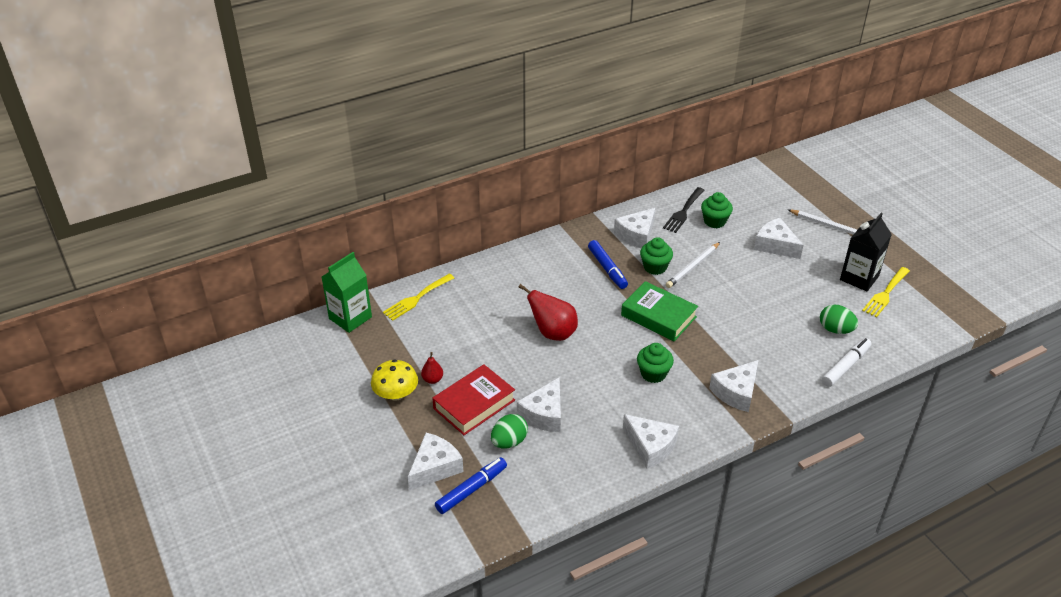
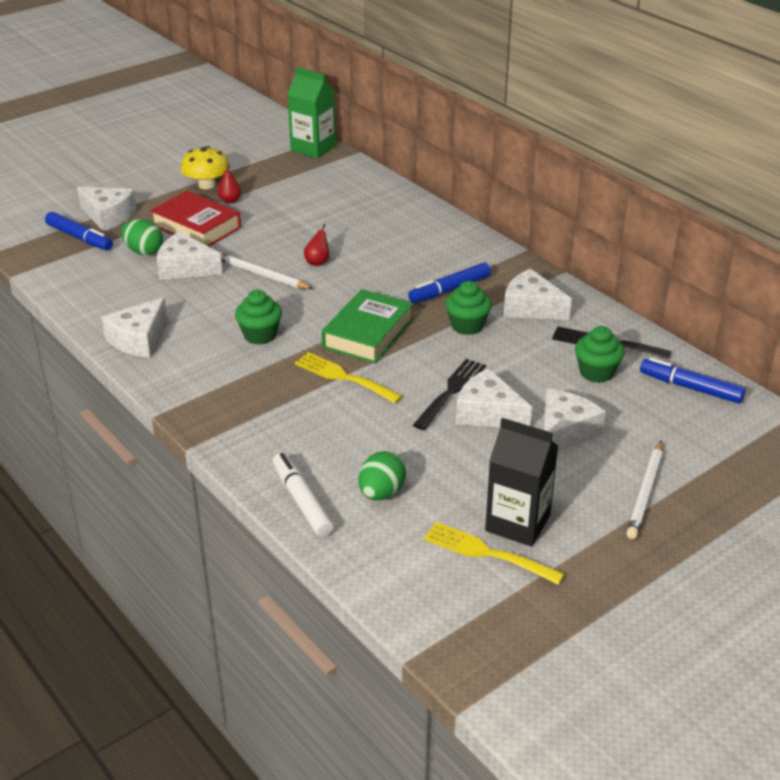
camera: 80 degrees right, 5 degrees down
(416, 298) = (353, 177): yellow fork -> yellow fork (343, 377)
(553, 333) = (317, 262): red pear -> red pear, size x0.51
(693, 267) = (480, 357): white pencil -> white pencil (262, 274)
(731, 285) = (451, 391): none -> black fork
(733, 189) = (691, 388): none -> blue marker
(736, 392) = (235, 400): white cheese -> white cheese (488, 413)
(845, 366) = (302, 501): white marker -> white marker turned 150 degrees counterclockwise

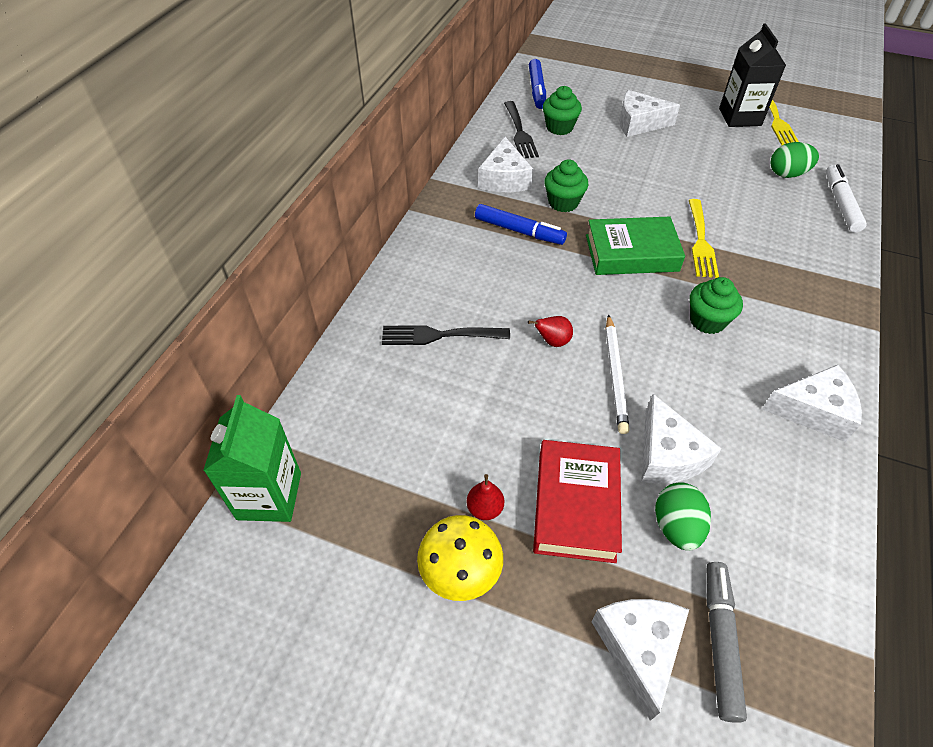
camera: 120 degrees left, 15 degrees up
(79, 238) = (719, 642): blue marker -> grey marker
(302, 501) = (840, 204): white marker -> white marker turned 150 degrees clockwise
(451, 391) = (653, 182): black fork -> black fork (439, 335)
(488, 413) = (657, 158): white cheese -> none
(645, 492) = (657, 84): white pencil -> none

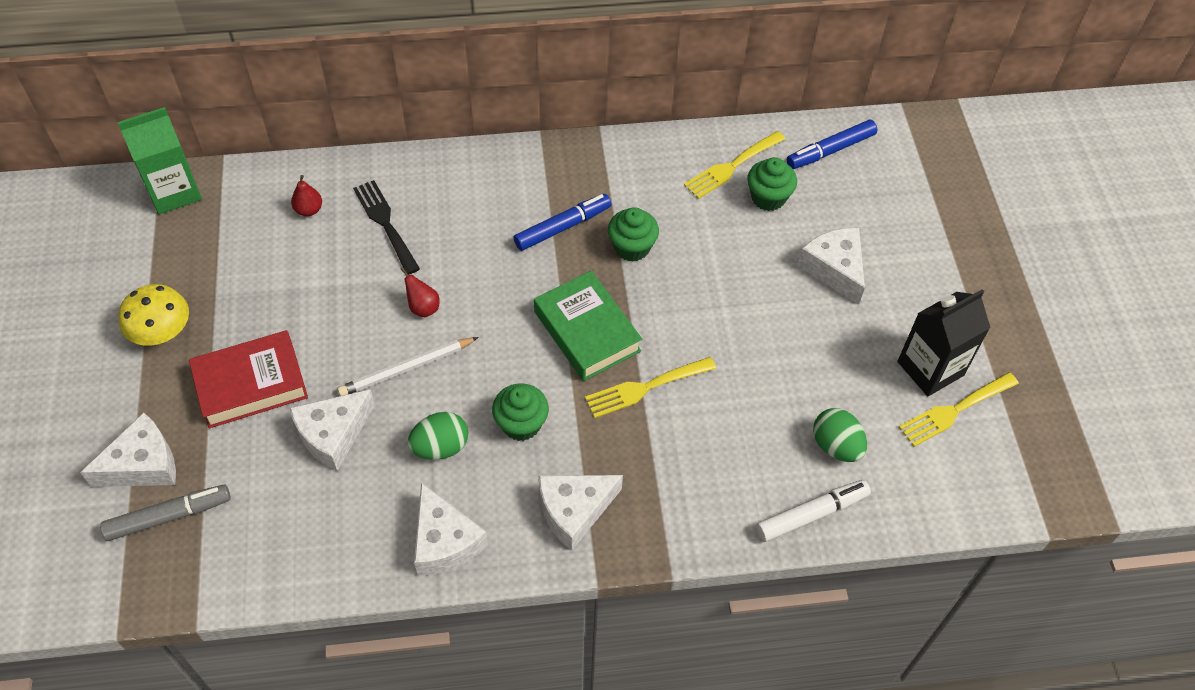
camera: 60 degrees right, 5 degrees up
(485, 508) = (221, 326): red pear -> red pear (309, 210)
(504, 179) = (638, 184): white cheese -> white cheese (574, 511)
(519, 231) = (562, 227): blue marker -> blue marker turned 120 degrees counterclockwise
(520, 132) = (731, 167): black fork -> yellow fork
(676, 526) = (261, 461): green egg -> green egg (440, 447)

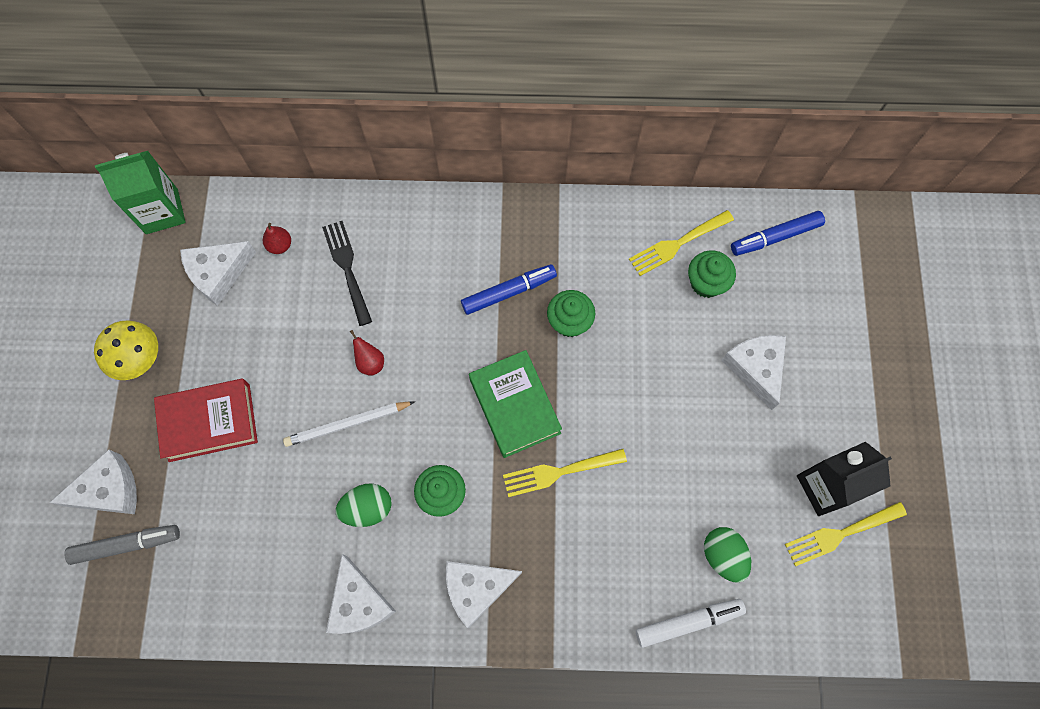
camera: 10 degrees right, 15 degrees up
(332, 434) = (275, 482): white cheese -> white cheese (218, 274)

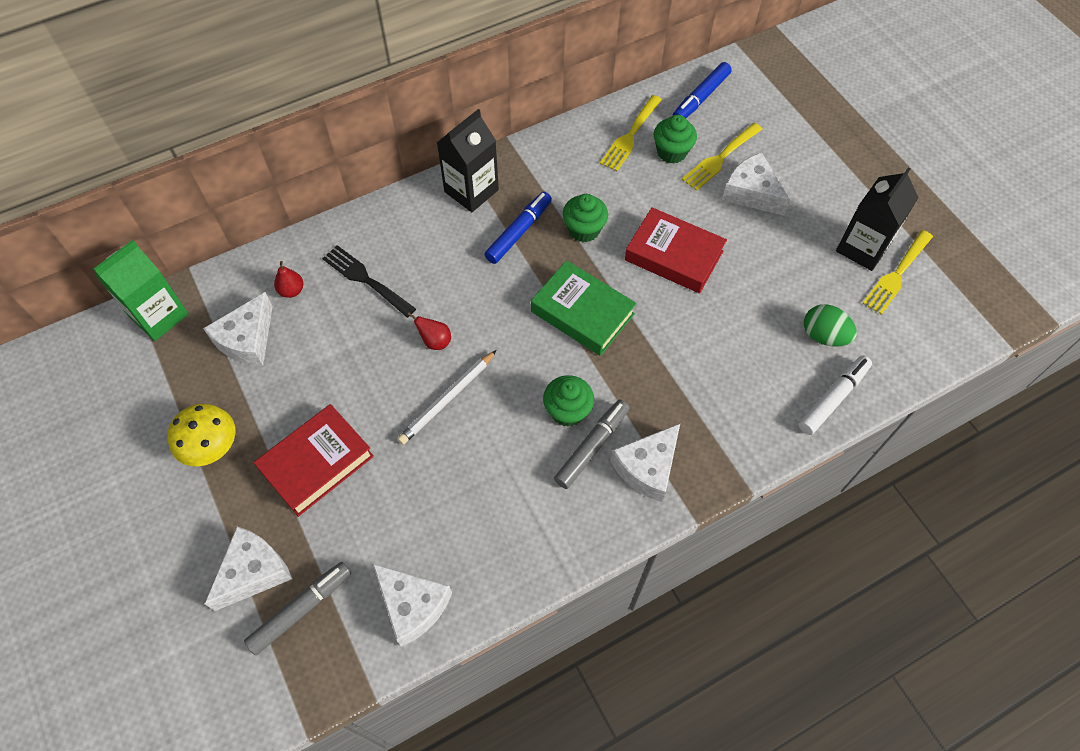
camera: 30 degrees left, 10 degrees down
(359, 603) = (554, 536): white cheese -> white cheese (412, 605)
(367, 508) = (510, 456): green egg -> none
(441, 540) = (591, 447): none -> grey marker
(492, 226) = (471, 191): none -> black carton
(559, 472) = (653, 343): yellow fork -> yellow fork (720, 159)
(635, 394) = (673, 256): none -> red book

